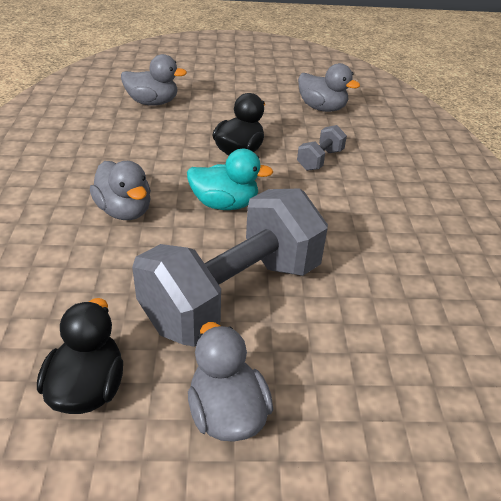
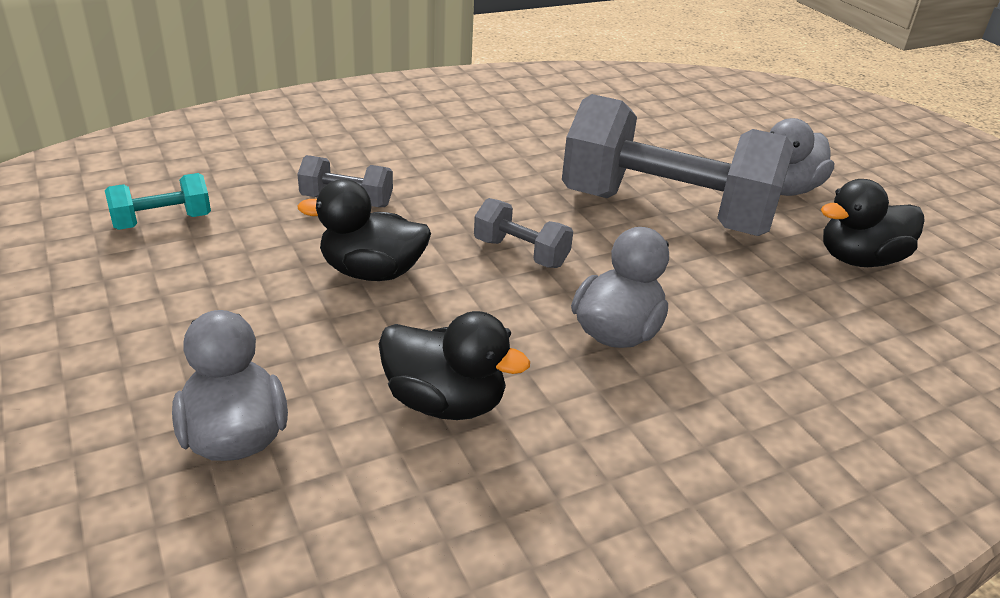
camera: 115 degrees left, 5 degrees down
(126, 146) = (445, 402): none -> black duck
(225, 204) = (521, 253): turquoise duck -> grey dumbbell
(322, 108) = (163, 221): grey duck -> turquoise dumbbell

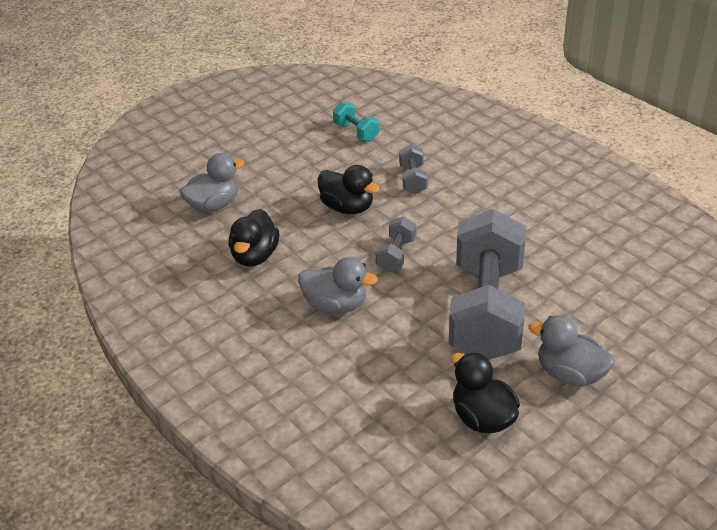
camera: 80 degrees right, 5 degrees up
(372, 272) = (347, 207): black duck -> black duck turned 135 degrees clockwise

